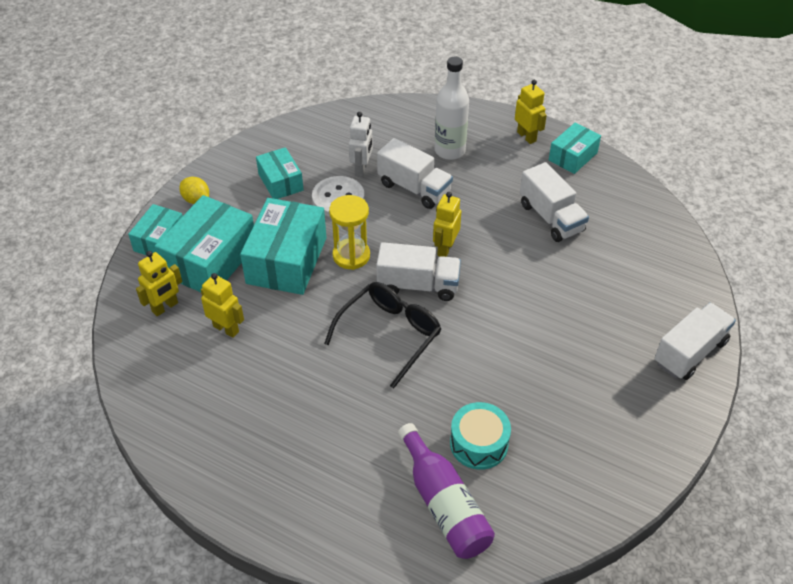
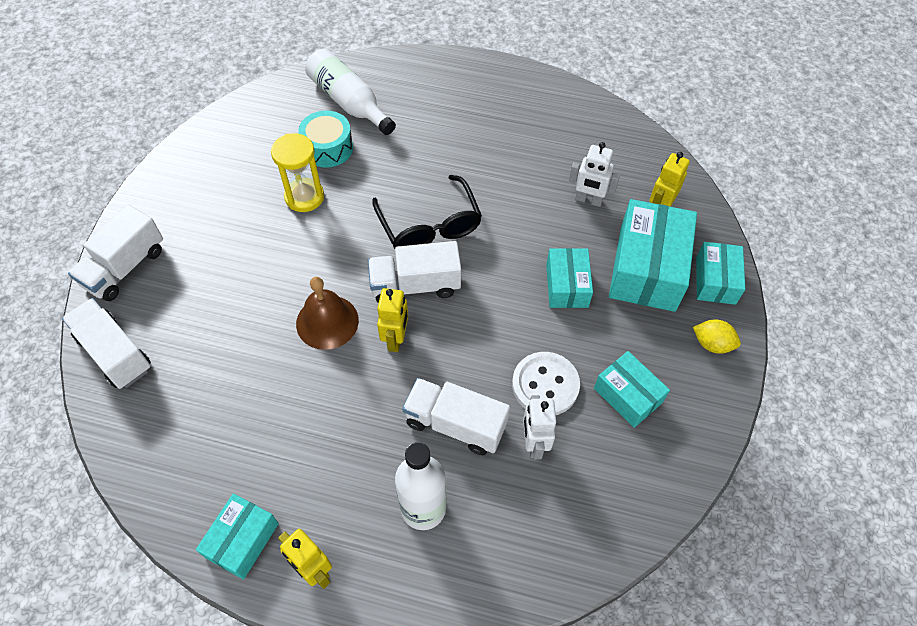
camera: 165 degrees right, 10 degrees up
(226, 329) = (588, 200): yellow robot -> white robot
(286, 260) = (567, 285): turquoise box -> turquoise box, size x0.58
(351, 256) = (499, 306): yellow hourglass -> yellow hourglass (304, 197)
(390, 334) = (430, 226): black glasses -> black glasses turned 45 degrees counterclockwise
(444, 504) = (349, 102): purple bottle -> white bottle
(501, 271) = (327, 322): none -> brown bell
(551, 217) = (272, 414): white truck -> white truck (115, 353)

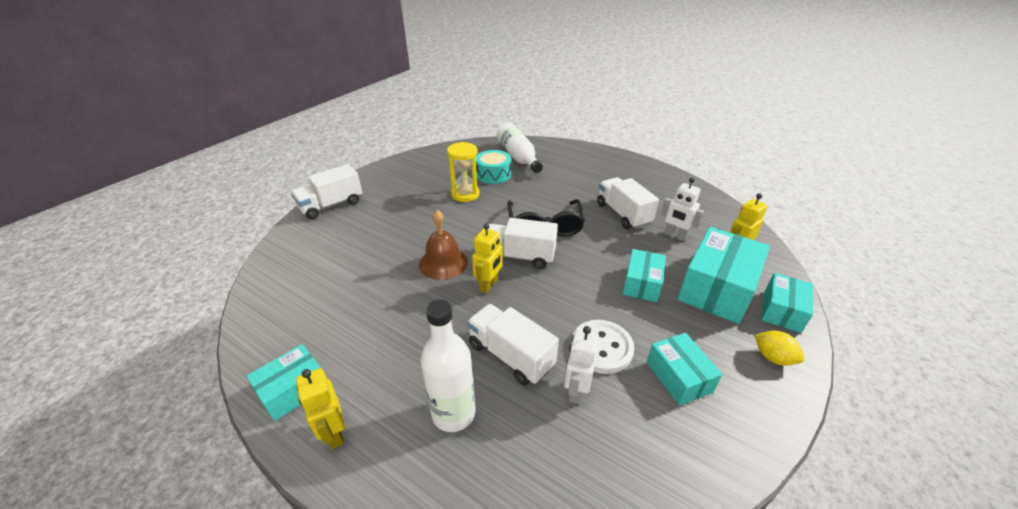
camera: 20 degrees right, 20 degrees down
(115, 353) = (292, 246): white truck -> white truck (623, 214)

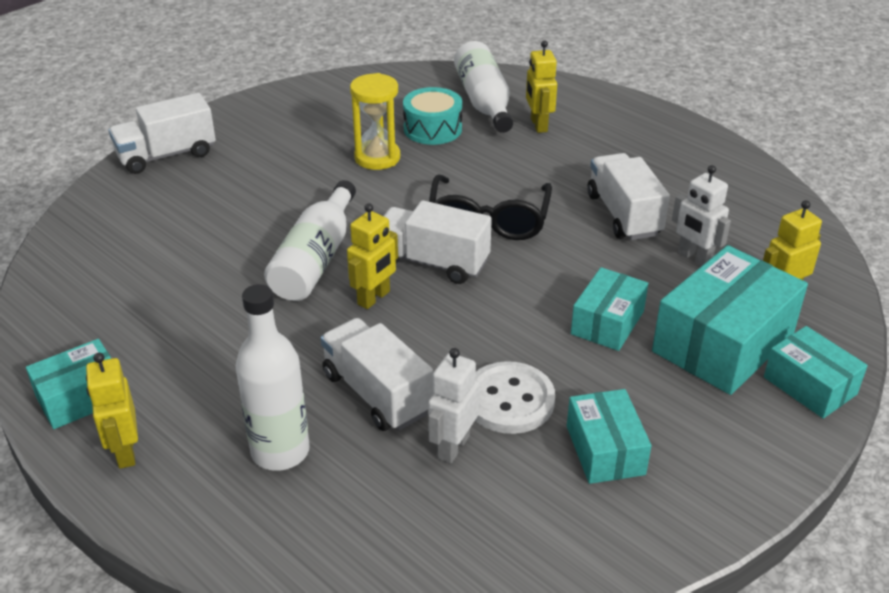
camera: 10 degrees right, 0 degrees up
(443, 263) = (316, 259): brown bell -> white bottle
(554, 167) = (538, 125): none -> yellow robot
(773, 357) = (758, 445): yellow lemon -> none
(781, 311) = (809, 386): turquoise box -> turquoise box turned 75 degrees counterclockwise

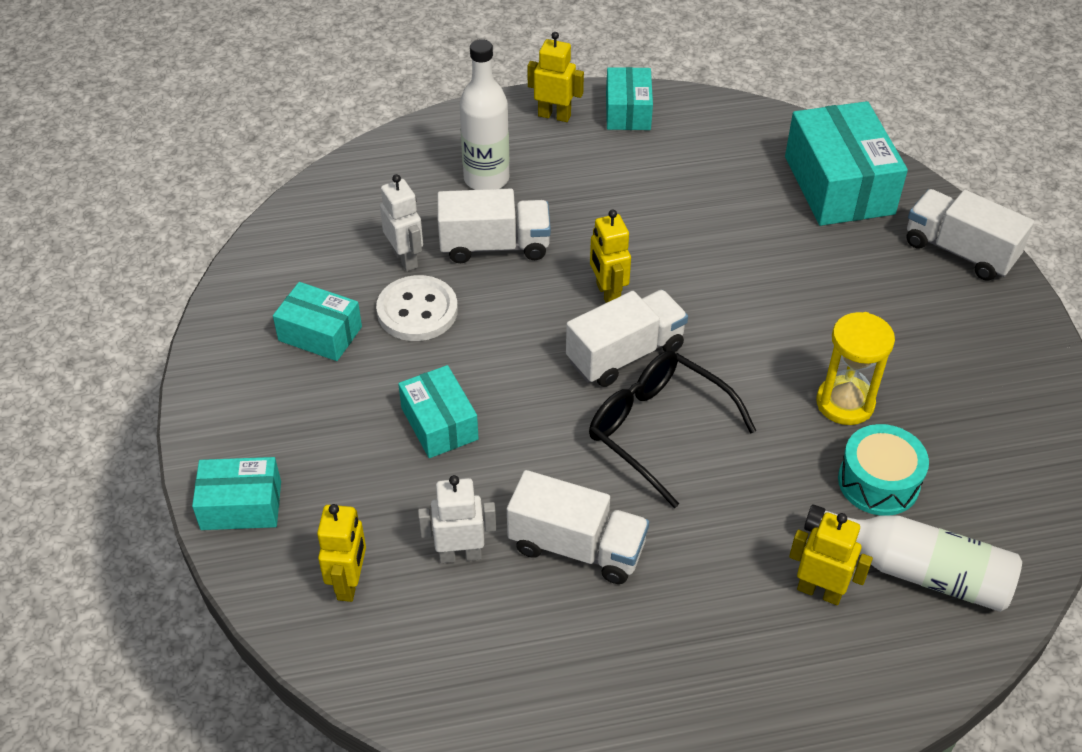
camera: 125 degrees right, 10 degrees up
(166, 155) = (959, 251): white truck -> white truck turned 60 degrees counterclockwise
(316, 259) = (694, 282): white bottle -> none
(723, 342) = (341, 485): turquoise box -> turquoise box (839, 185)

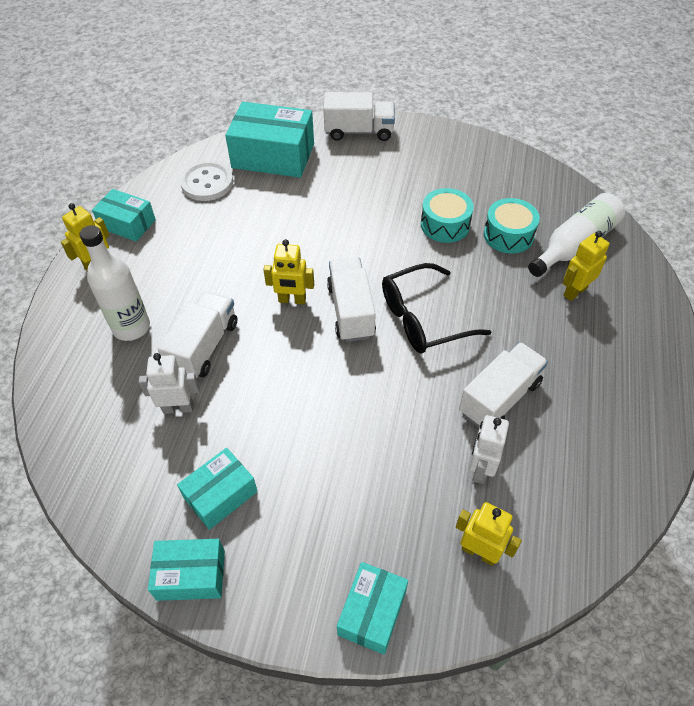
camera: 65 degrees left, 5 degrees up
(417, 311) = (238, 418): white button -> white button (207, 183)
(439, 423) = (356, 441): turquoise box -> turquoise box (191, 575)
(845, 403) = (445, 225): yellow hourglass -> turquoise drum
(959, 251) = (359, 132): white truck -> white truck turned 150 degrees counterclockwise

